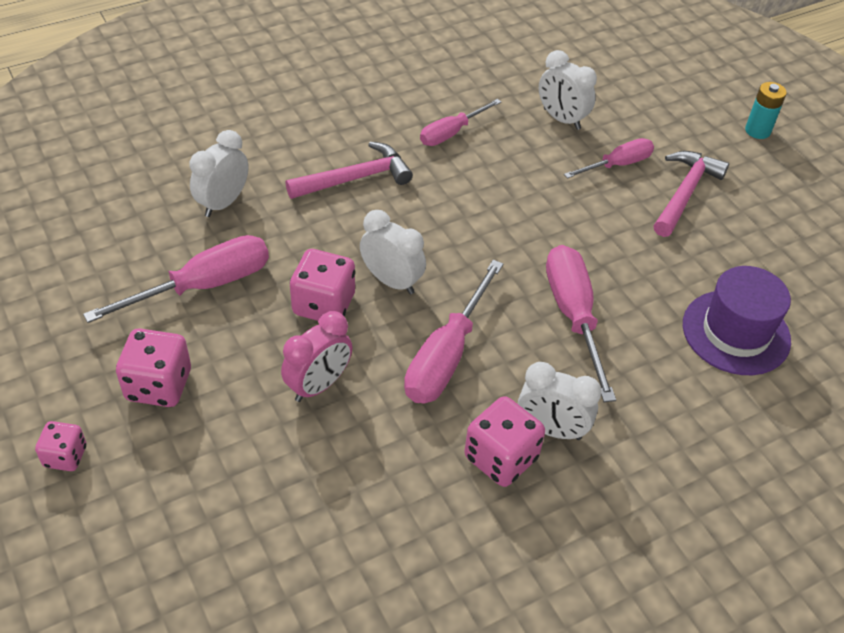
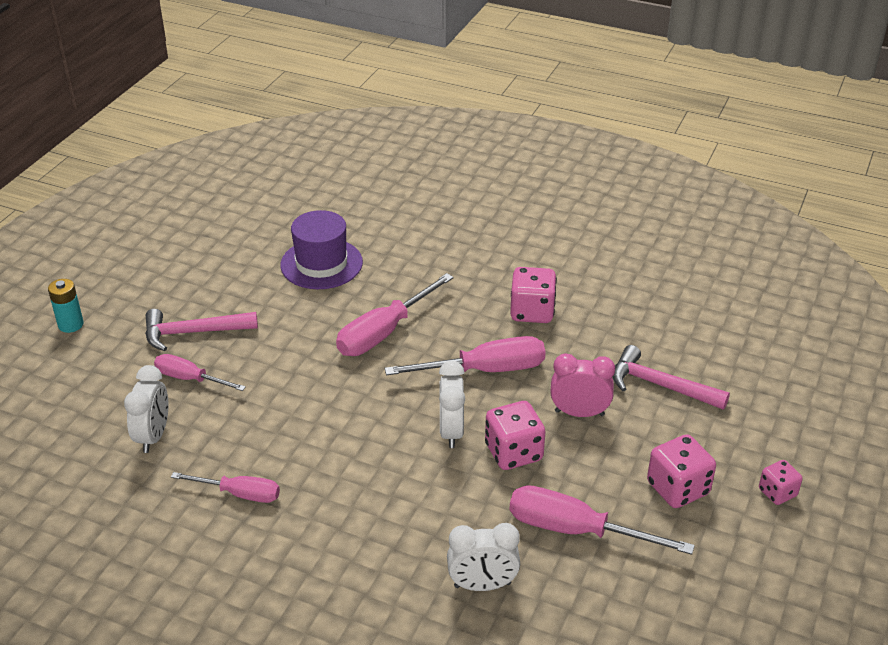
camera: 125 degrees left, 10 degrees down
(355, 178) = (362, 519): pink hammer -> pink hammer (660, 385)
(551, 429) = (488, 302): white clock -> none

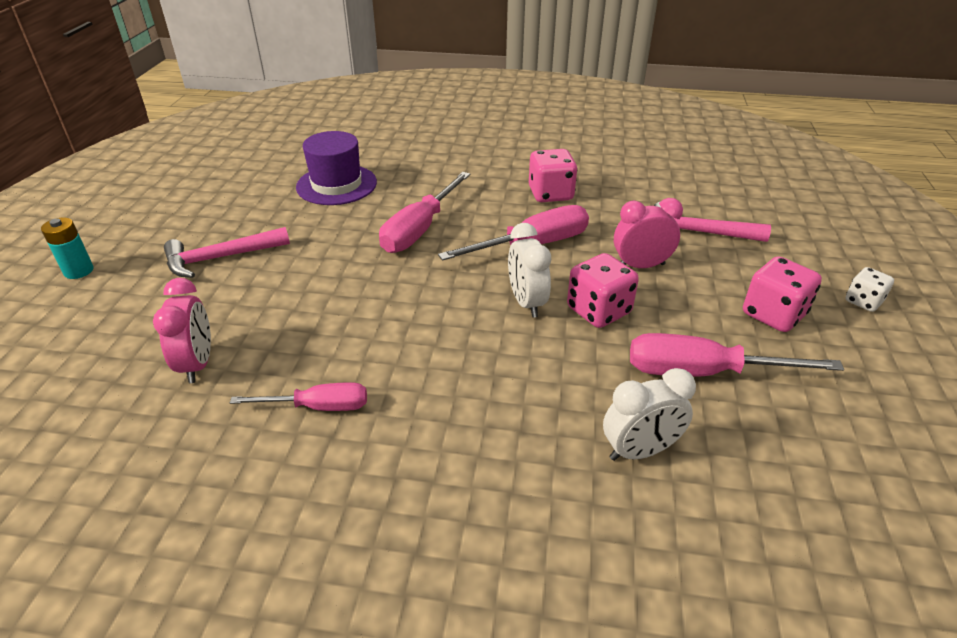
camera: 15 degrees left, 0 degrees up
(153, 436) = (197, 364): white clock -> pink clock
(190, 379) = (228, 300): pink screwdriver -> none
(777, 493) = (863, 301): pink dice -> white dice

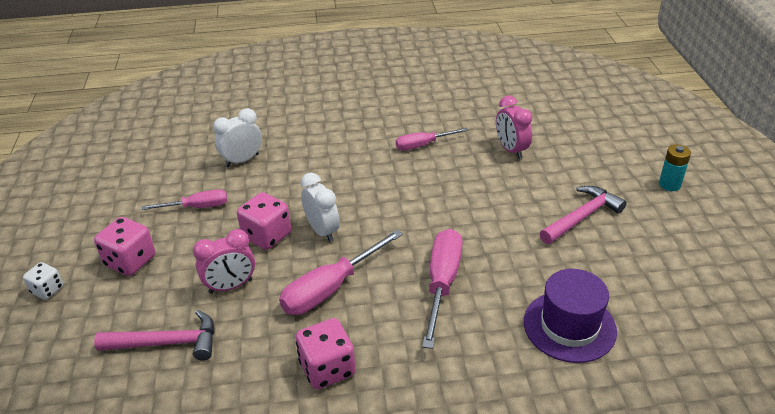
camera: 165 degrees right, 0 degrees up
(703, 372) = (197, 207): pink screwdriver -> pink screwdriver, size x0.62

